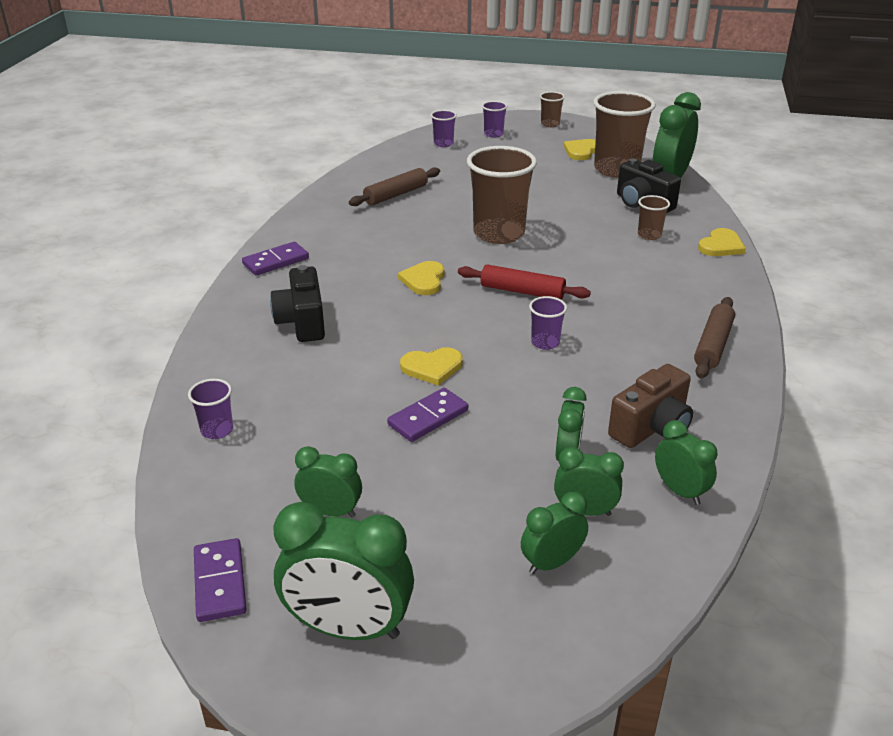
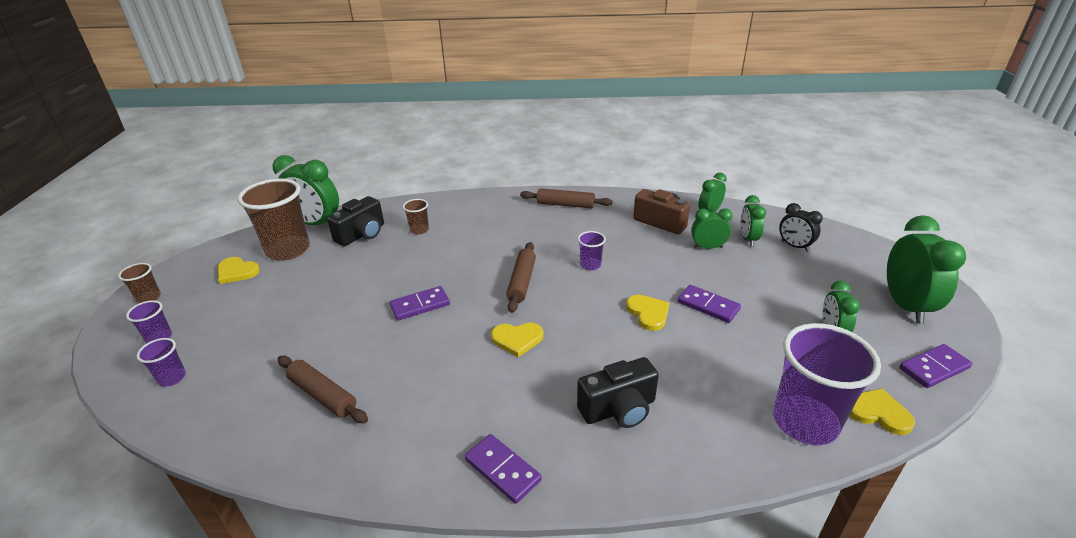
camera: 100 degrees left, 0 degrees up
(217, 430) = (805, 422): purple cup -> purple cup, size x2.17
(499, 233) = (420, 305): brown cup -> purple domino
(522, 291) = (521, 282): red rolling pin -> brown rolling pin
(551, 562) = (794, 246): green clock -> black clock
(721, 246) = (434, 202): yellow heart -> yellow heart (878, 413)

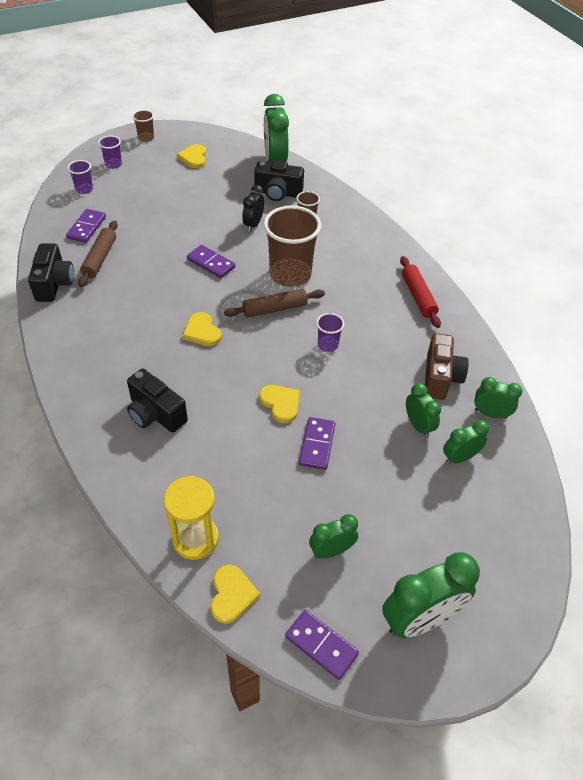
camera: 60 degrees right, 15 degrees up
(288, 250) = (233, 167): brown cup -> brown cup (290, 274)
(326, 455) = (54, 284): none -> black camera
(502, 470) = (75, 368): purple domino -> purple domino (87, 227)
(565, 204) = (418, 296): brown rolling pin -> red rolling pin
(648, 313) = (280, 403): yellow heart -> yellow heart turned 75 degrees counterclockwise
(794, 246) = (475, 503): black clock -> black clock (253, 224)
(805, 422) = (195, 539): purple cup -> yellow hourglass

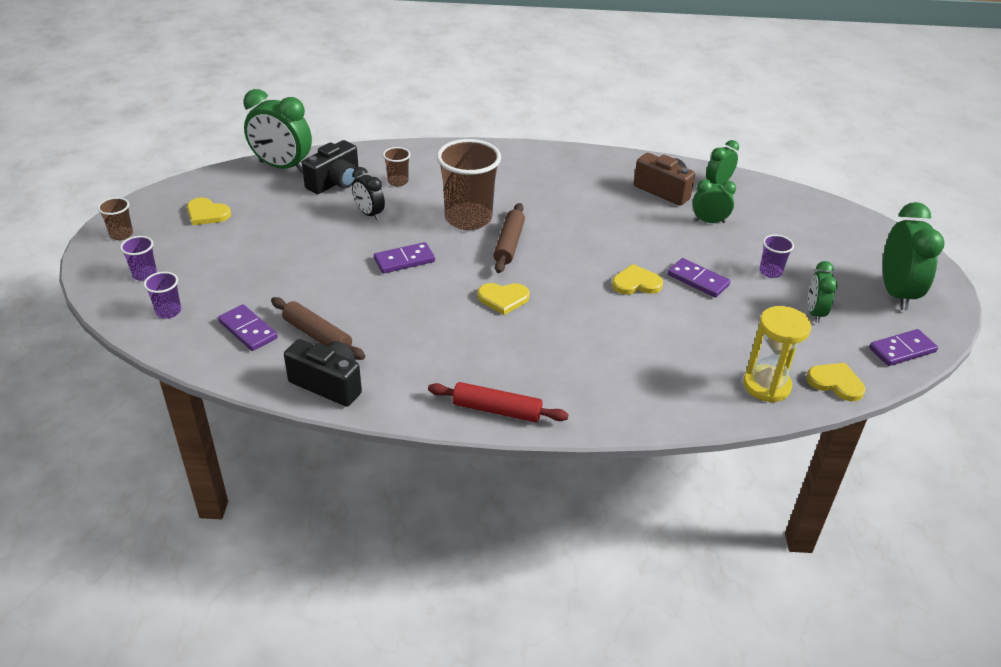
camera: 60 degrees left, 10 degrees down
(155, 414) = (597, 365): black camera -> none
(328, 345) = (582, 231): purple cup -> purple cup (770, 272)
(418, 296) = (560, 164): red rolling pin -> red rolling pin (497, 410)
(459, 457) = (754, 215): green clock -> none

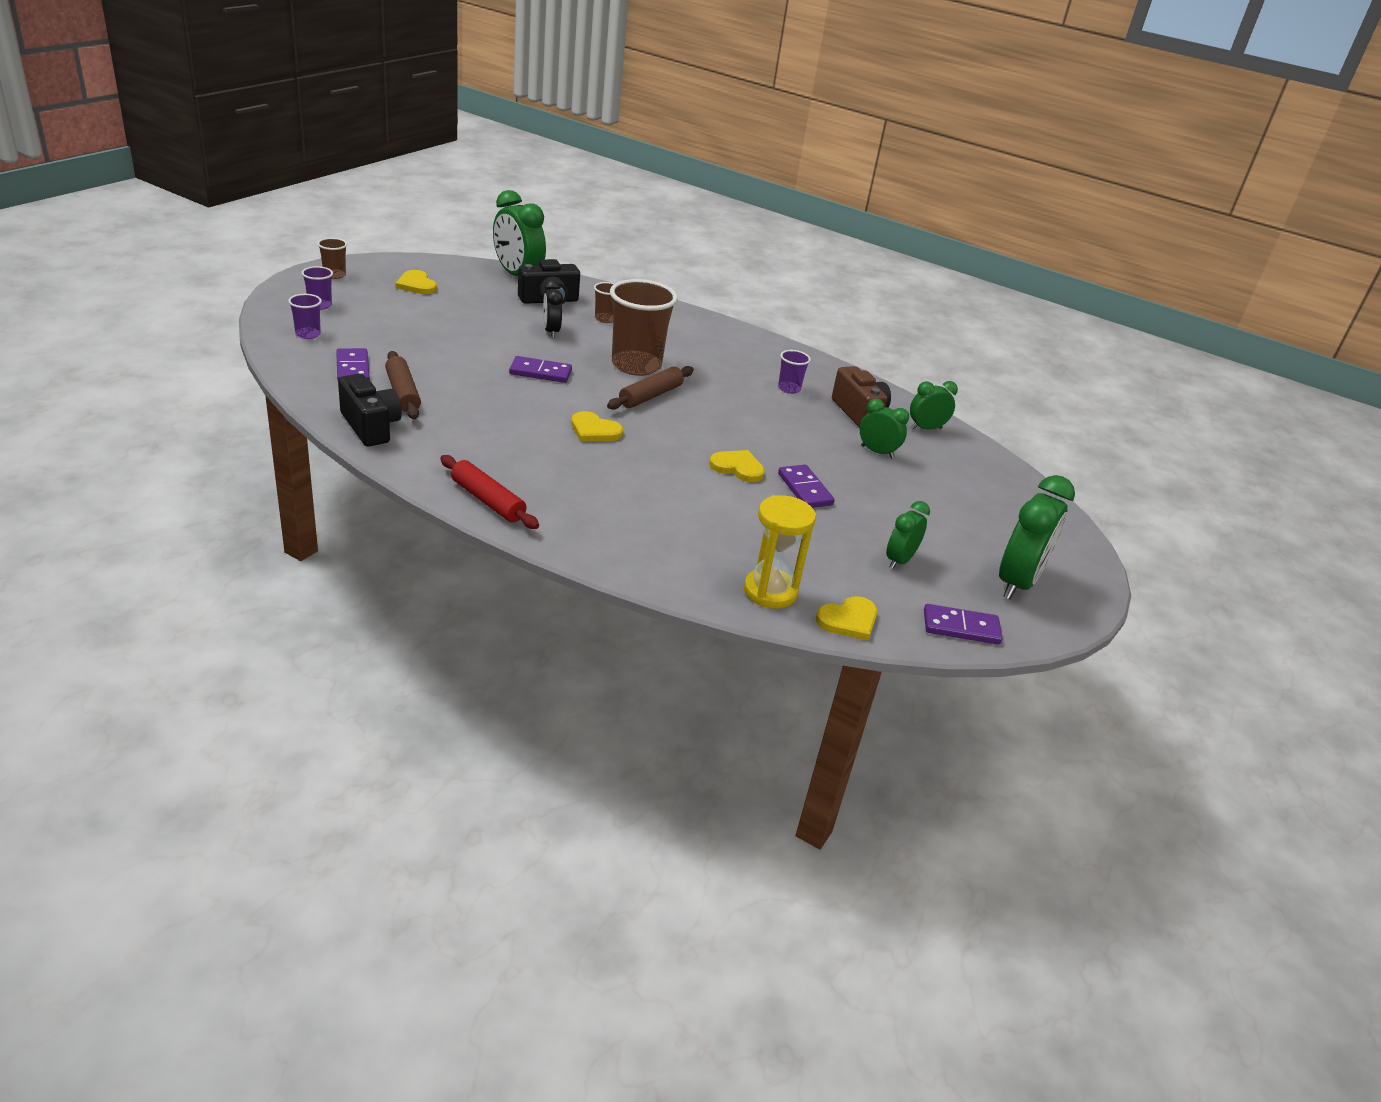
camera: 25 degrees right, 5 degrees down
(770, 272) = (893, 512): purple cup -> purple cup (789, 389)
(835, 383) = (848, 620): yellow heart -> yellow heart turned 90 degrees clockwise

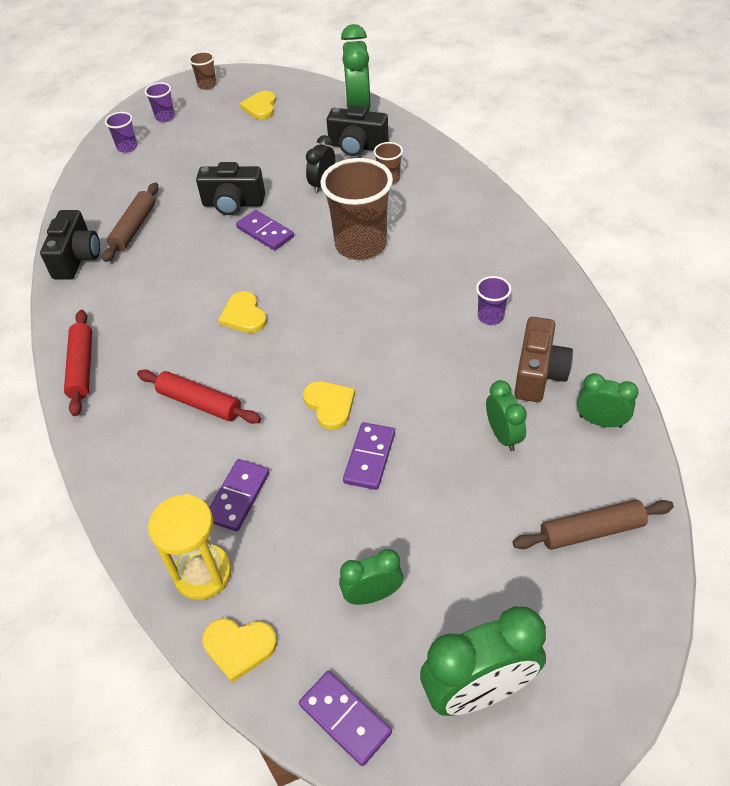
camera: 45 degrees right, 15 degrees up
(353, 368) = (124, 192): purple domino -> purple domino (238, 496)
(483, 358) = (233, 204): none -> black camera
(631, 495) = (199, 403): none -> red rolling pin
(650, 396) = (336, 287): brown rolling pin -> brown rolling pin (591, 531)

